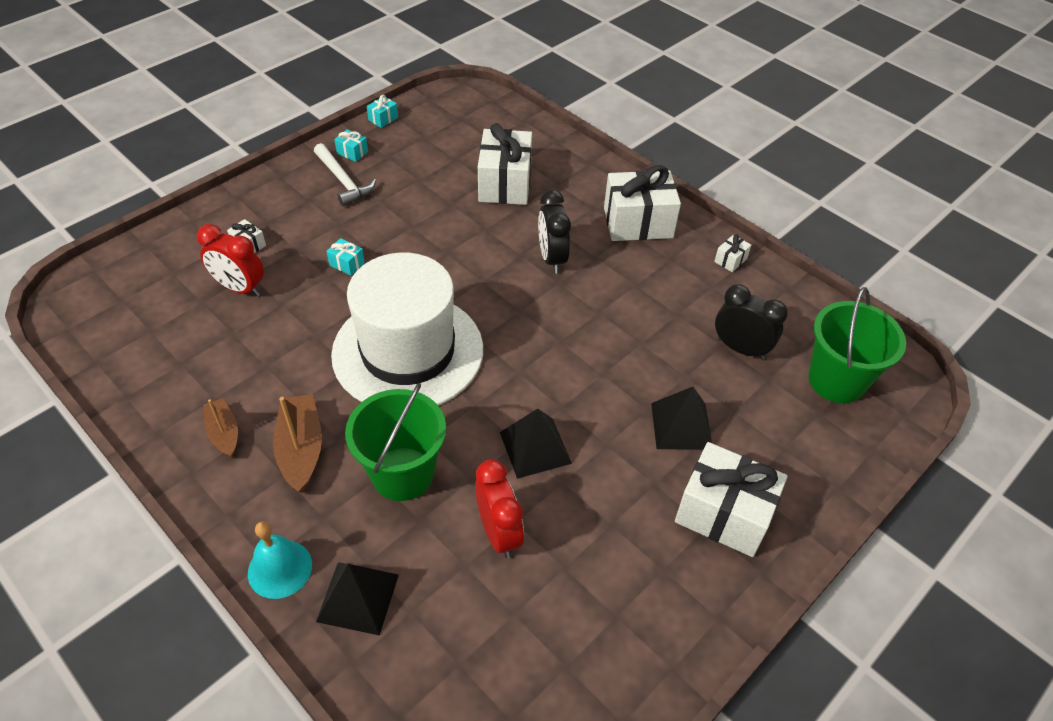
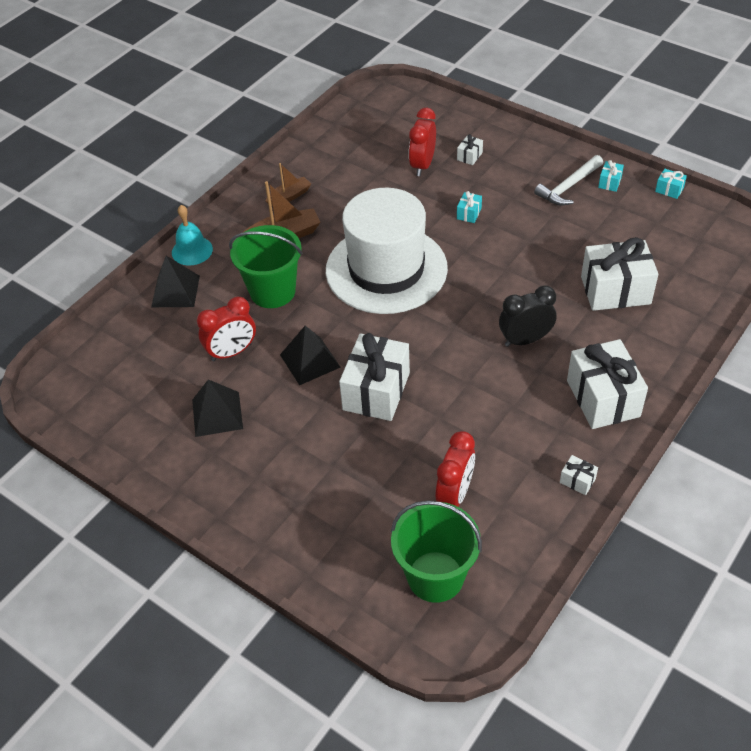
camera: 85 degrees right, 0 degrees up
(681, 425) = (352, 453): black pyramid -> black pyramid (217, 414)
(724, 513) = (268, 489): white gift -> white gift (376, 391)
(740, 348) = (454, 494): black clock -> red clock

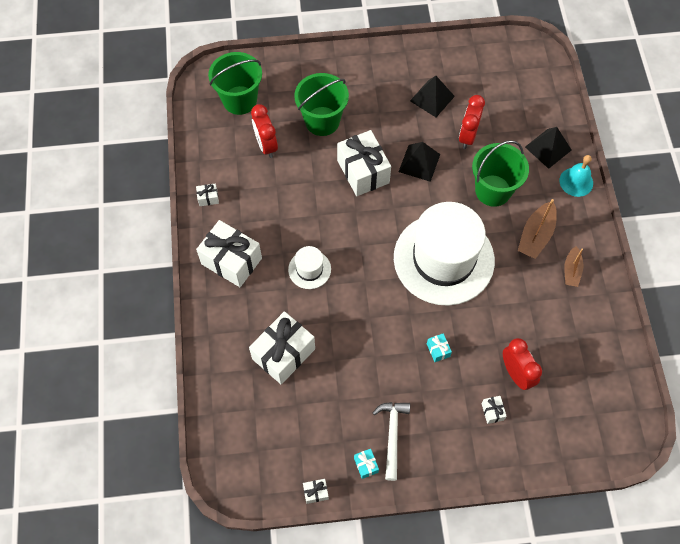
camera: 135 degrees right, 15 degrees up
(362, 476) = (322, 121): none -> green bucket
(525, 340) = (309, 269): black clock -> white hat
(669, 190) = (316, 492): turquoise gift -> white gift

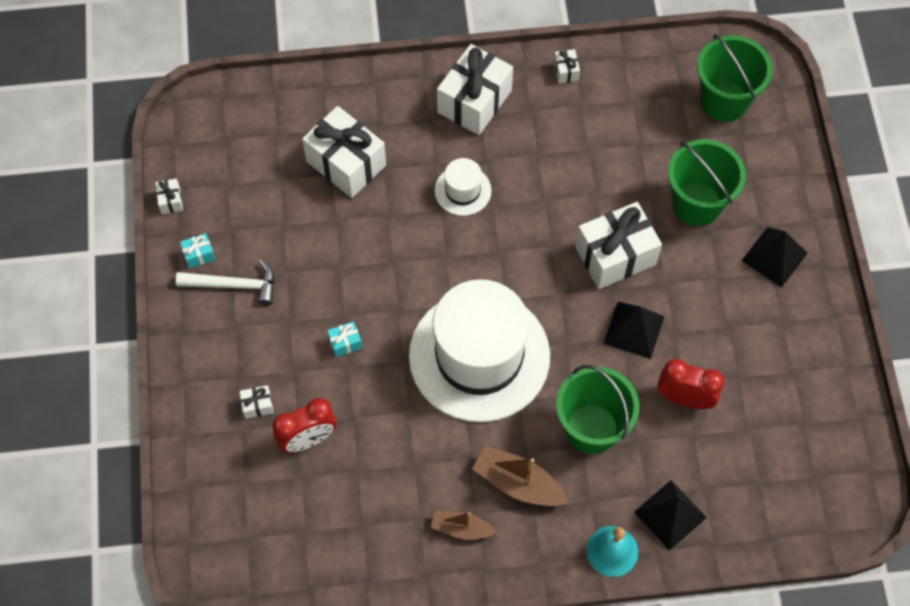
camera: 90 degrees right, 0 degrees up
(266, 145) = (651, 135): red clock -> none
(432, 98) = (749, 351): black pyramid -> black pyramid (774, 257)

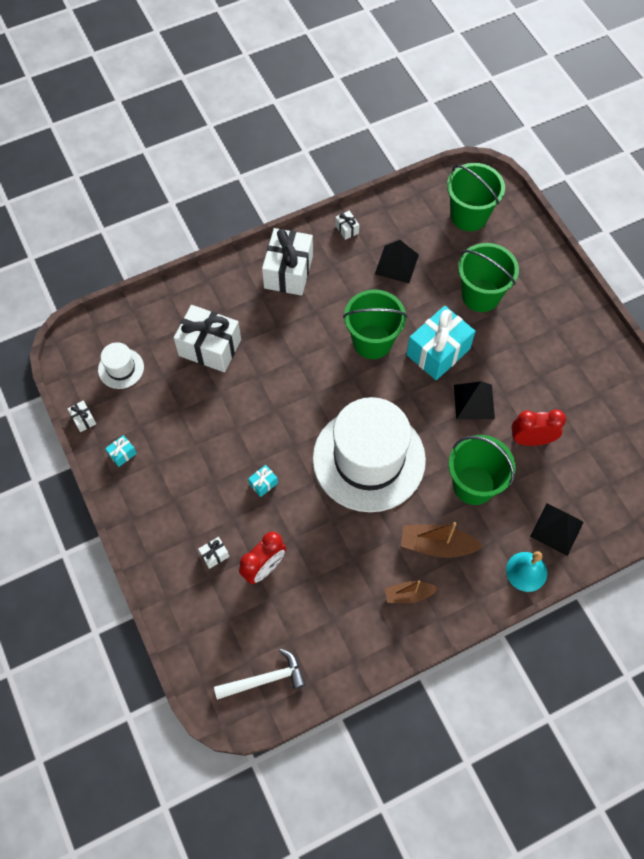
camera: 20 degrees left, 0 degrees up
(234, 285) = (159, 468): white hammer -> white hammer (265, 679)
(463, 190) = (306, 340): white hat -> white hat (121, 368)
(540, 218) = (372, 342): none -> green bucket
(615, 255) = (438, 352): white gift -> turquoise gift
(774, 257) = (551, 316): black pyramid -> black pyramid (396, 264)

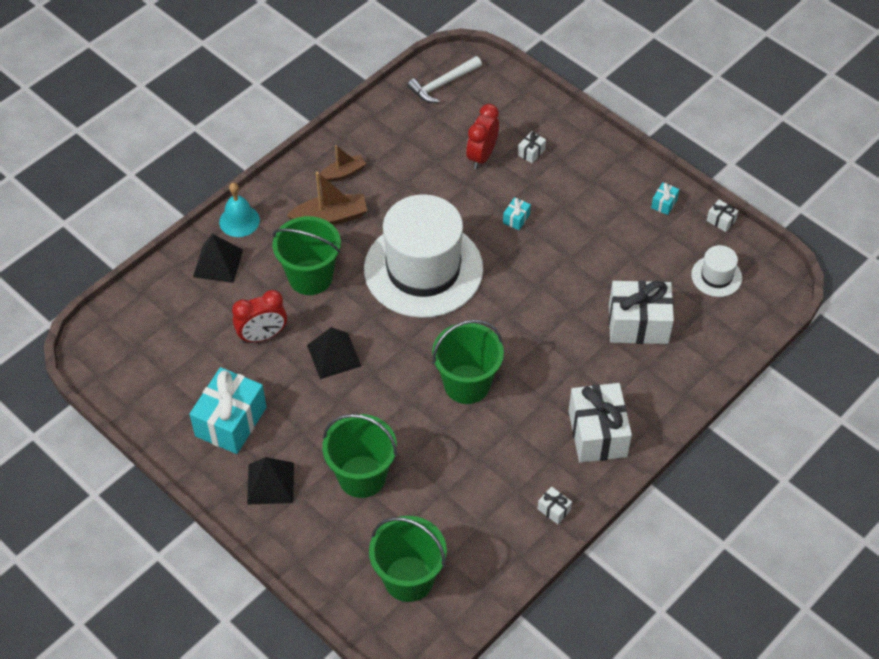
camera: 160 degrees right, 10 degrees down
(396, 264) = (475, 483): black pyramid -> black pyramid (270, 483)
(438, 352) = (390, 395): turquoise gift -> turquoise gift (231, 422)

